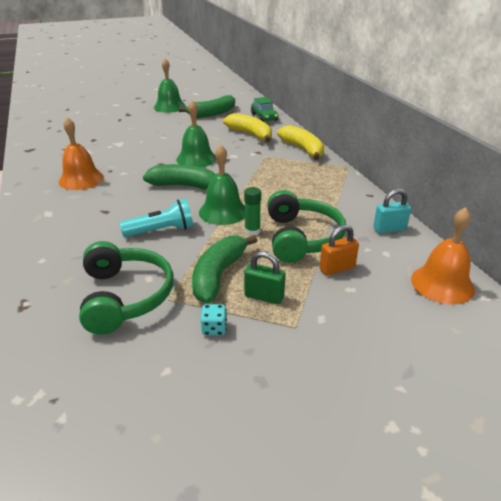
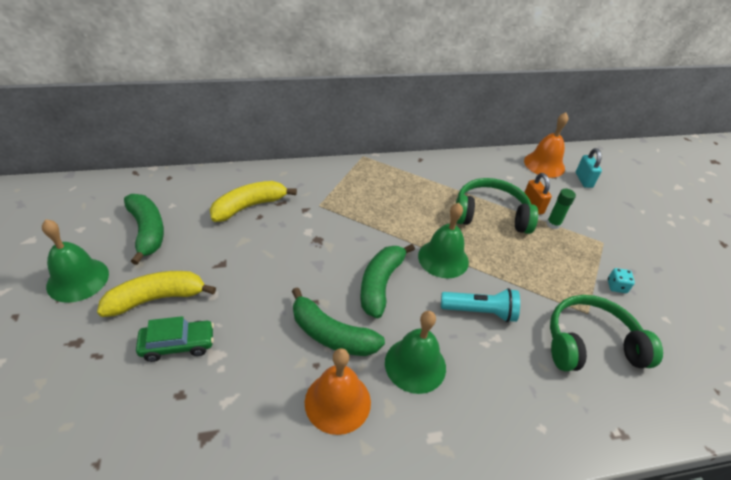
camera: 85 degrees left, 10 degrees up
(161, 231) = (480, 312): turquoise flashlight -> turquoise flashlight turned 105 degrees clockwise
(196, 159) = (306, 266): green bell -> green bell (415, 365)
(218, 275) = (550, 275): green banana -> green banana (331, 334)
(252, 231) = (480, 243): green glue stick -> green glue stick (553, 224)
(264, 117) = (195, 184): green car -> green car (178, 345)
(264, 296) = (573, 252): green padlock -> none
(303, 149) = (311, 175): yellow banana -> yellow banana (157, 298)
(389, 229) = (477, 165): turquoise padlock -> turquoise padlock (583, 180)

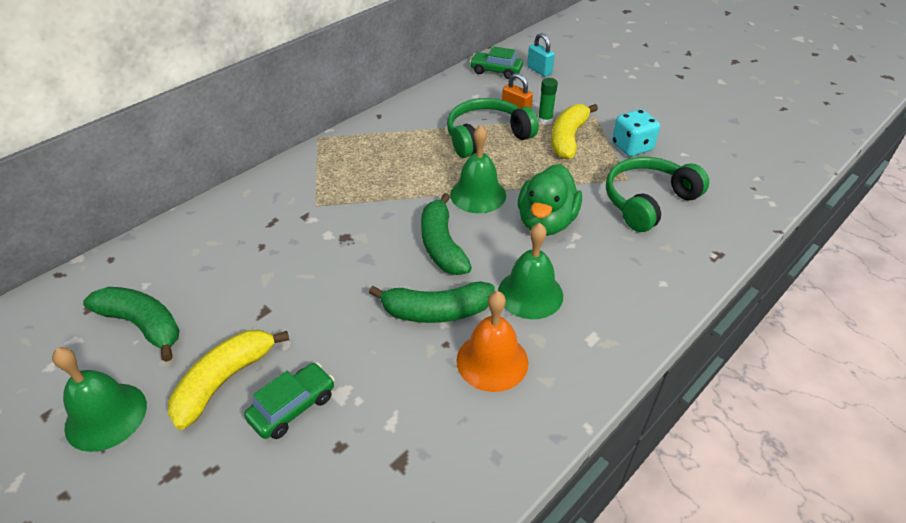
camera: 30 degrees left, 0 degrees up
(249, 206) = (240, 242): yellow banana -> yellow banana (568, 138)
(480, 312) = (546, 222): turquoise flashlight -> green duck
(544, 164) = (496, 71): orange bell -> green car
(616, 286) = (632, 147): turquoise dice -> turquoise dice, size x1.83

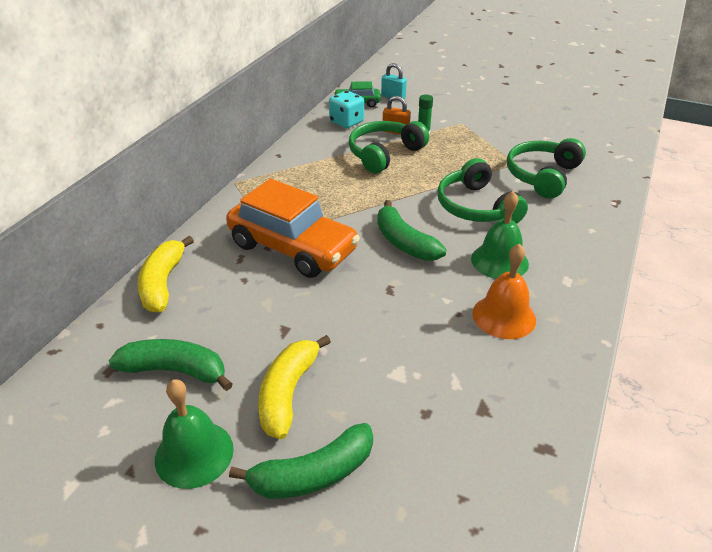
camera: 20 degrees left, 5 degrees down
(293, 407) = (365, 395): green car -> none
(327, 223) = (292, 248): none -> orange car
(436, 311) = (434, 292): green banana -> green banana (313, 474)
(478, 194) = (407, 198): green bell -> none
(546, 222) = (476, 207): green duck -> green headphones
(568, 138) = (451, 143): yellow banana -> yellow banana (163, 283)
(632, 147) = (504, 140): turquoise dice -> turquoise dice (346, 122)

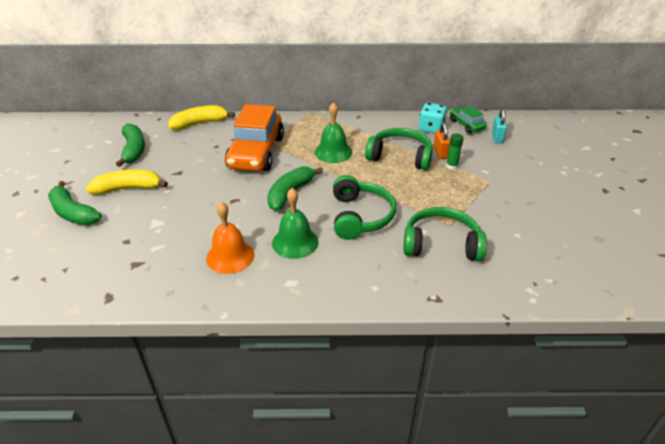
camera: 65 degrees right, 0 degrees up
(194, 453) = (80, 174): green bell -> green bell (333, 152)
(476, 207) = (360, 216): green headphones -> green headphones turned 135 degrees clockwise

